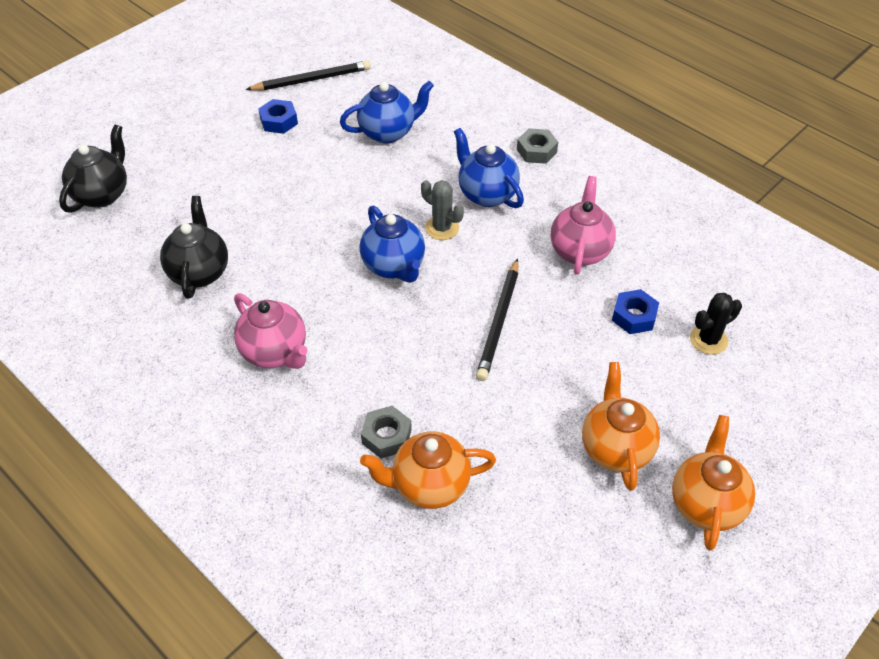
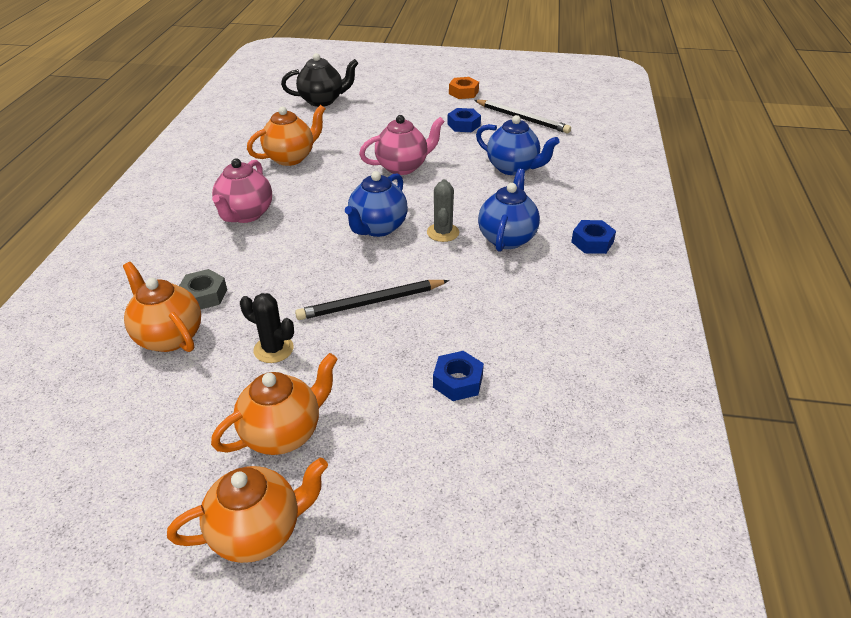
camera: 55 degrees right, 10 degrees down
(199, 272) = (291, 158): black teapot -> orange teapot
(216, 87) = (463, 92): none -> orange nut
(536, 151) = (592, 242): grey nut -> blue nut
(580, 251) = (502, 314): pink teapot -> pink teapot (403, 167)
(708, 340) = (480, 449): black cactus -> black cactus (273, 349)

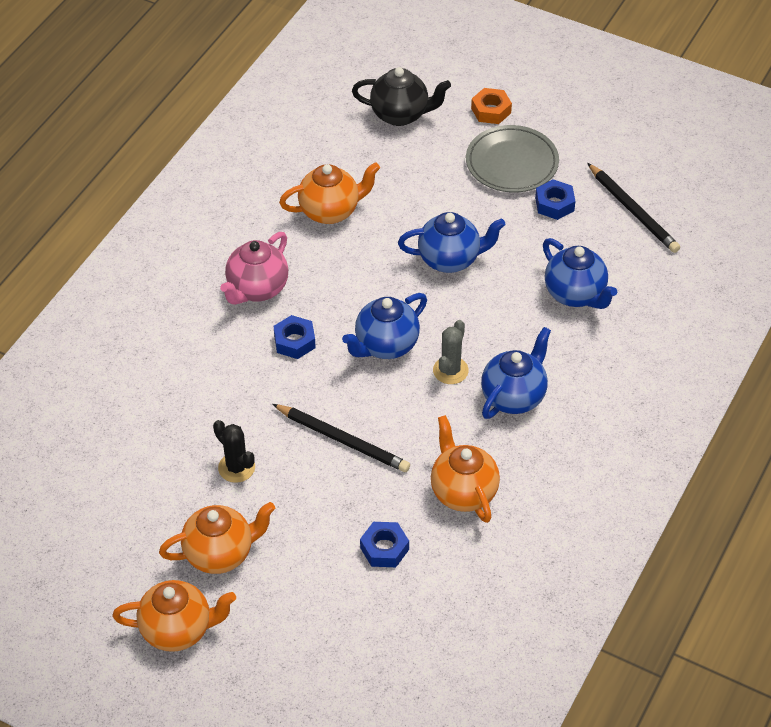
camera: 20 degrees right, 10 degrees up
(169, 337) = (149, 427): orange teapot -> orange teapot (463, 492)
(204, 295) = (190, 387): grey nut -> none
(371, 302) = (342, 440): black pencil -> black pencil turned 150 degrees counterclockwise
(403, 167) = (450, 259): pink teapot -> blue teapot
(419, 110) = (512, 163): none -> grey plate
(463, 92) = (584, 141): orange nut -> orange nut (491, 111)
(592, 242) = (601, 427): blue nut -> blue nut (294, 341)

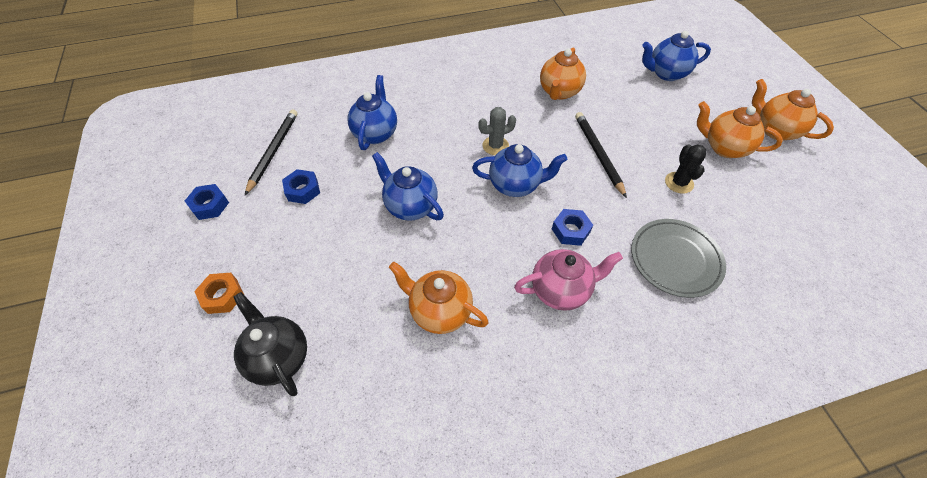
camera: 135 degrees left, 5 degrees up
(384, 549) = (626, 96): blue nut -> blue nut (210, 205)
(512, 163) = (279, 240): grey plate -> grey plate (675, 259)
(514, 396) = (479, 111): blue teapot -> blue teapot (666, 73)

